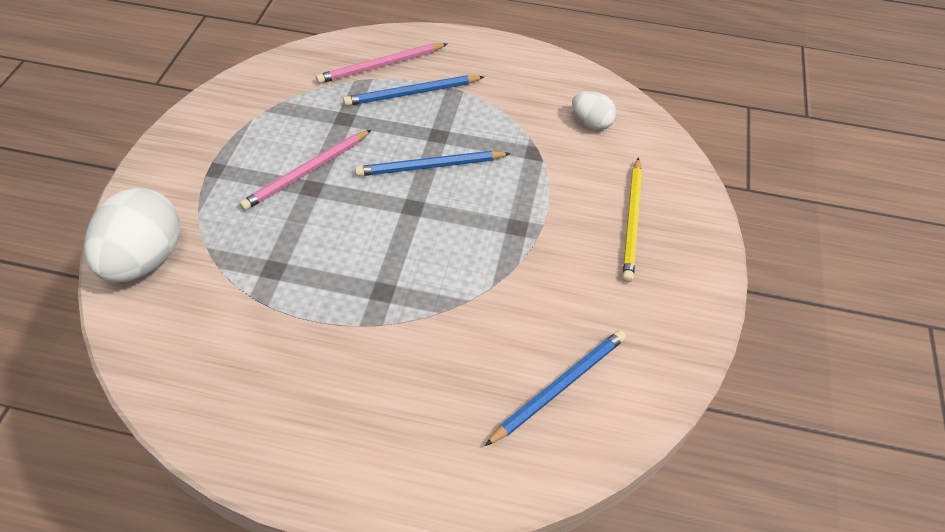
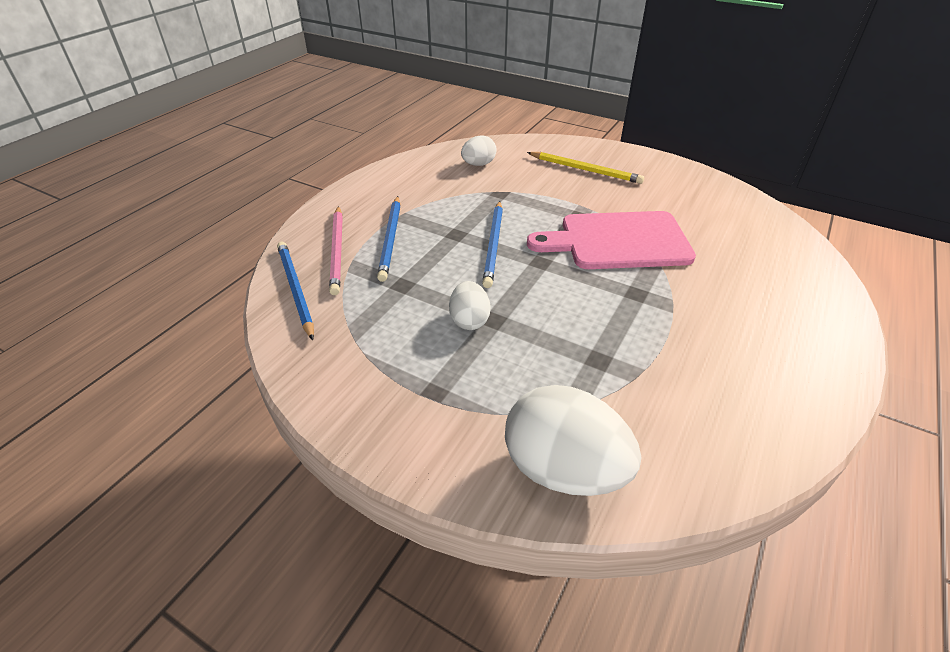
camera: 70 degrees left, 10 degrees down
(307, 172) = (469, 320): pink pencil -> white egg
(477, 268) = (618, 241): none -> pink cutting board
(559, 386) = (733, 227): blue pencil -> blue pencil (295, 289)

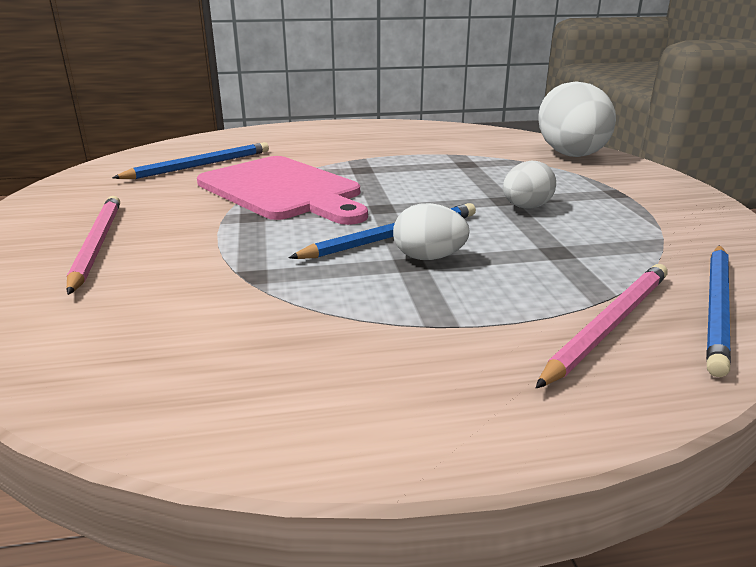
camera: 130 degrees left, 15 degrees down
(391, 239) = (505, 300): blue pencil -> blue pencil (199, 165)
(478, 164) = (154, 334): white egg -> white egg (428, 258)
(585, 170) = (97, 244): yellow pencil -> pink pencil

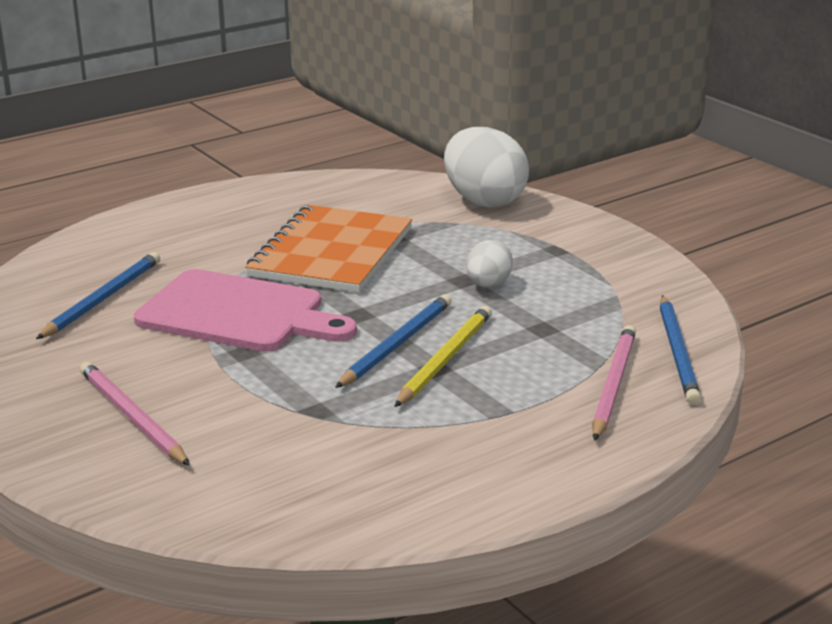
camera: 25 degrees left, 0 degrees up
(405, 165) = (331, 252): none -> orange notebook
(428, 258) = (445, 359): white egg -> yellow pencil

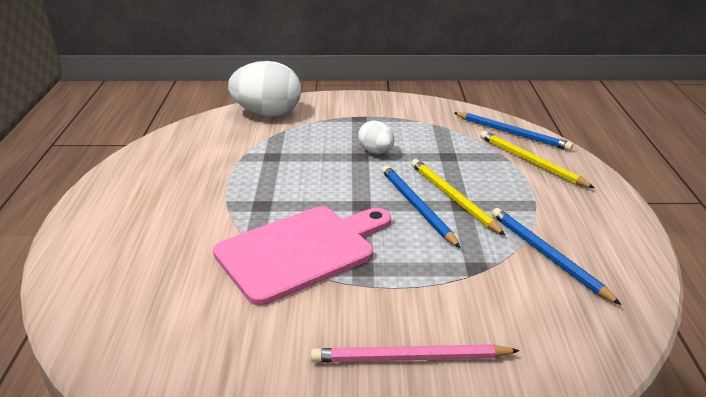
camera: 55 degrees left, 5 degrees up
(103, 298) = (191, 307): blue pencil -> blue pencil (547, 255)
(331, 252) = (261, 183): orange notebook -> none
(613, 384) = (530, 161): pink pencil -> yellow pencil

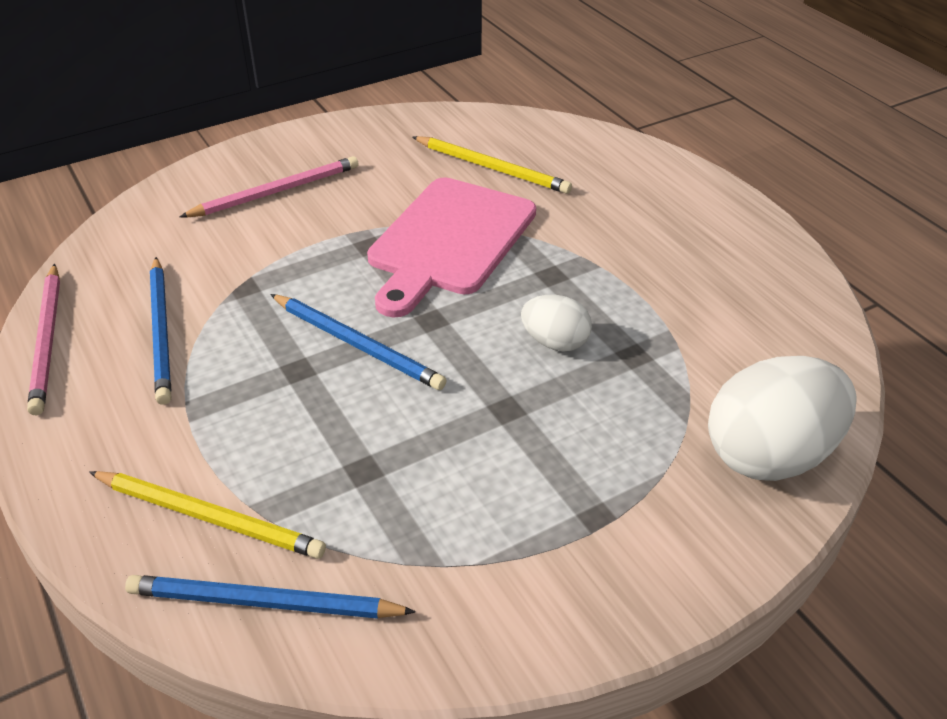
camera: 150 degrees right, 10 degrees up
(376, 151) = (491, 431): white egg -> white egg (555, 342)
(452, 198) = (315, 379): yellow pencil -> yellow pencil (492, 168)
(547, 255) = (161, 332): blue pencil -> blue pencil turned 45 degrees clockwise
(637, 277) = (48, 340): none -> pink pencil

